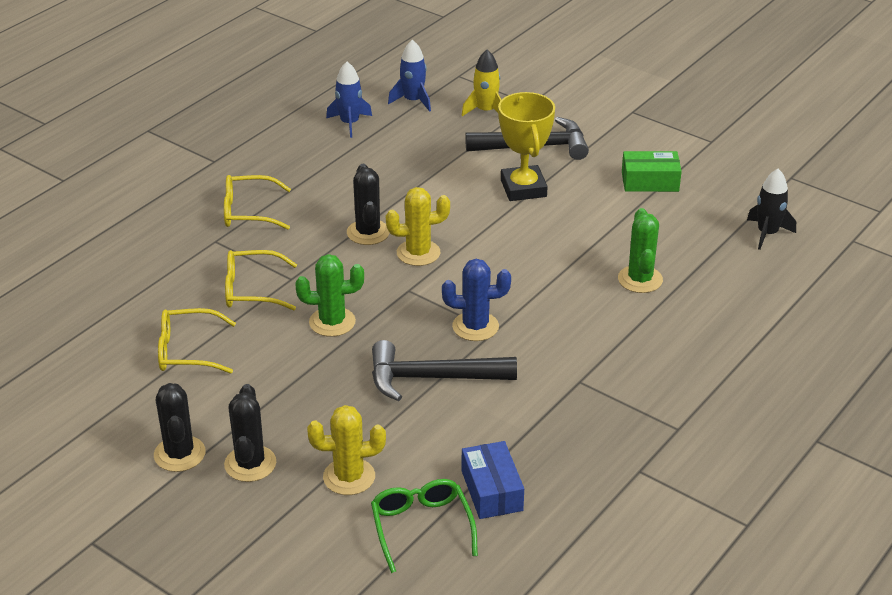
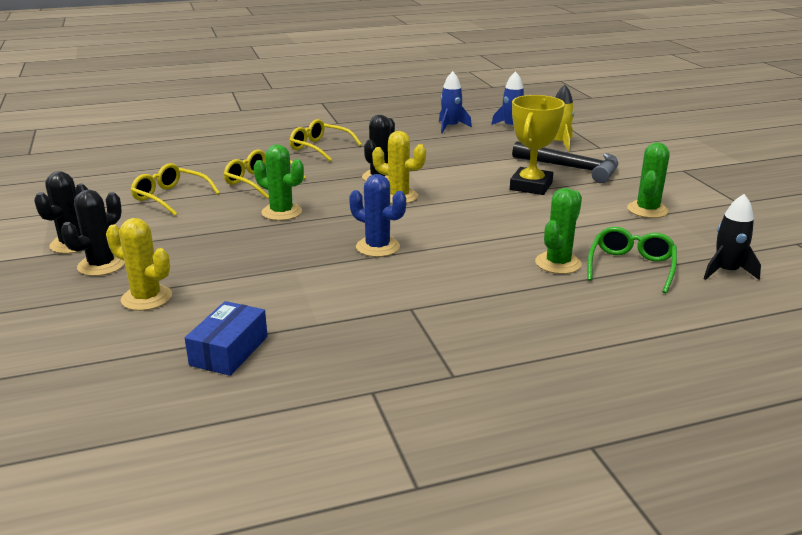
camera: 35 degrees right, 10 degrees down
(421, 527) = (139, 351): green glasses -> green glasses (631, 267)
(432, 378) = (299, 264): black hammer -> none
(650, 181) = (647, 210): green box -> green cactus

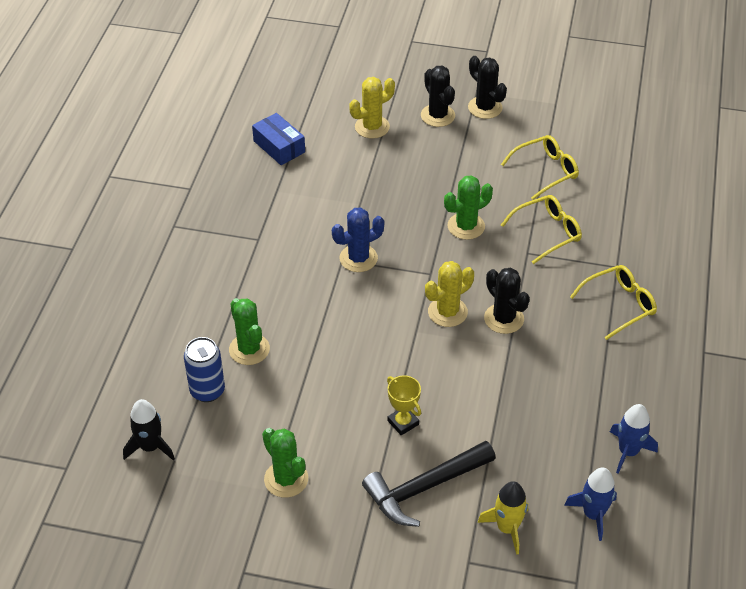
camera: 120 degrees right, 20 degrees up
(531, 186) = (403, 422): yellow trophy -> yellow trophy, size x0.57
(631, 267) = (207, 391): green glasses -> blue can

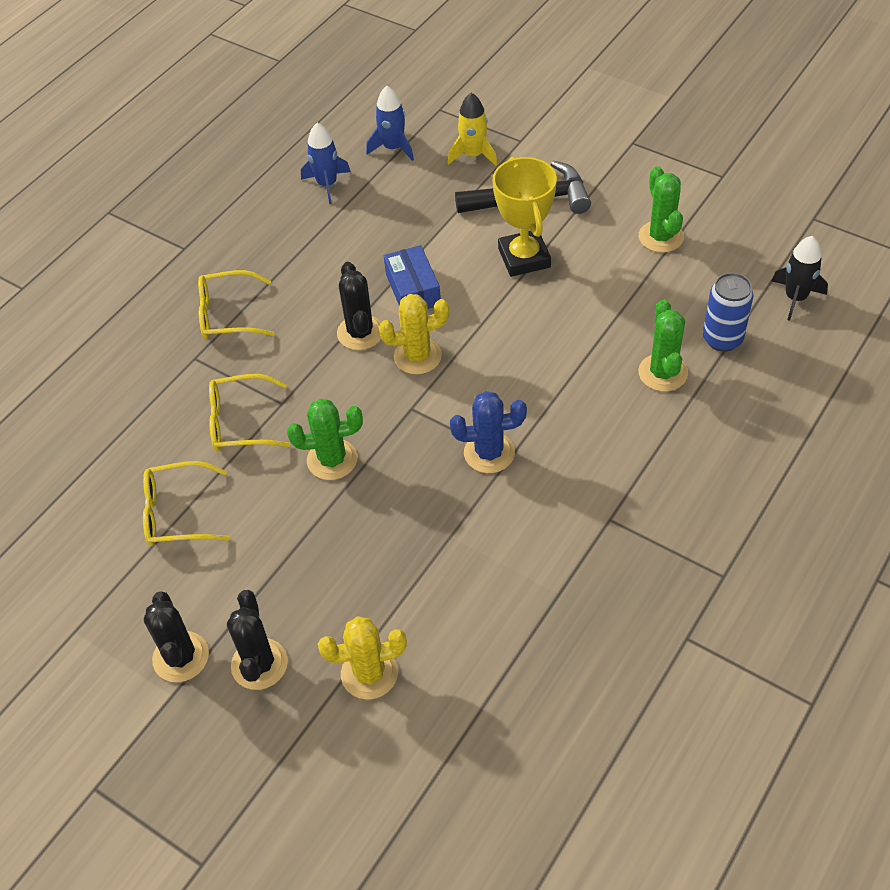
camera: 155 degrees left, 5 degrees up
(279, 146) = (527, 679): blue box -> blue box (413, 289)
(403, 422) = (524, 258): yellow trophy -> yellow trophy, size x1.74

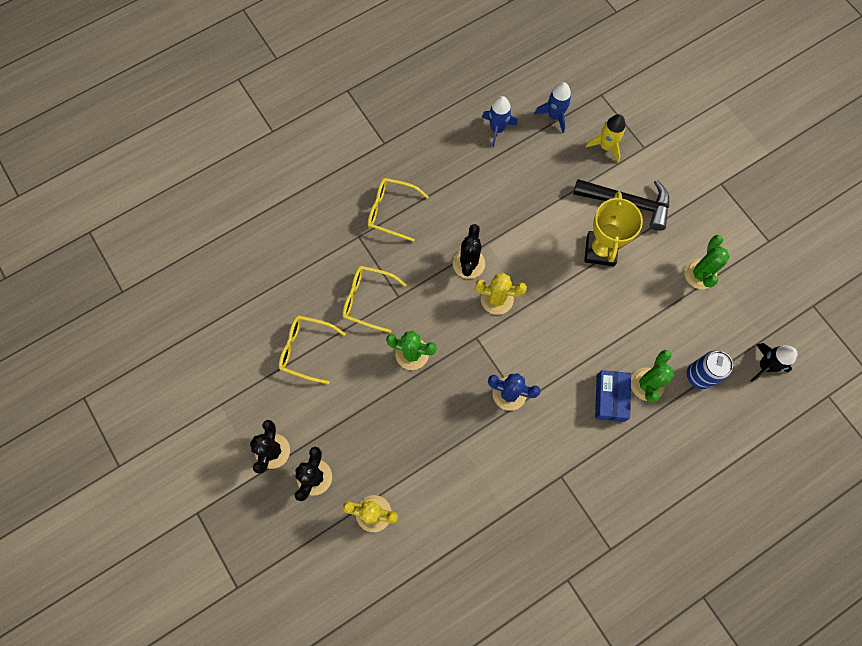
camera: 20 degrees right, 20 degrees up
(413, 289) = (516, 244): blue box -> blue box (610, 397)

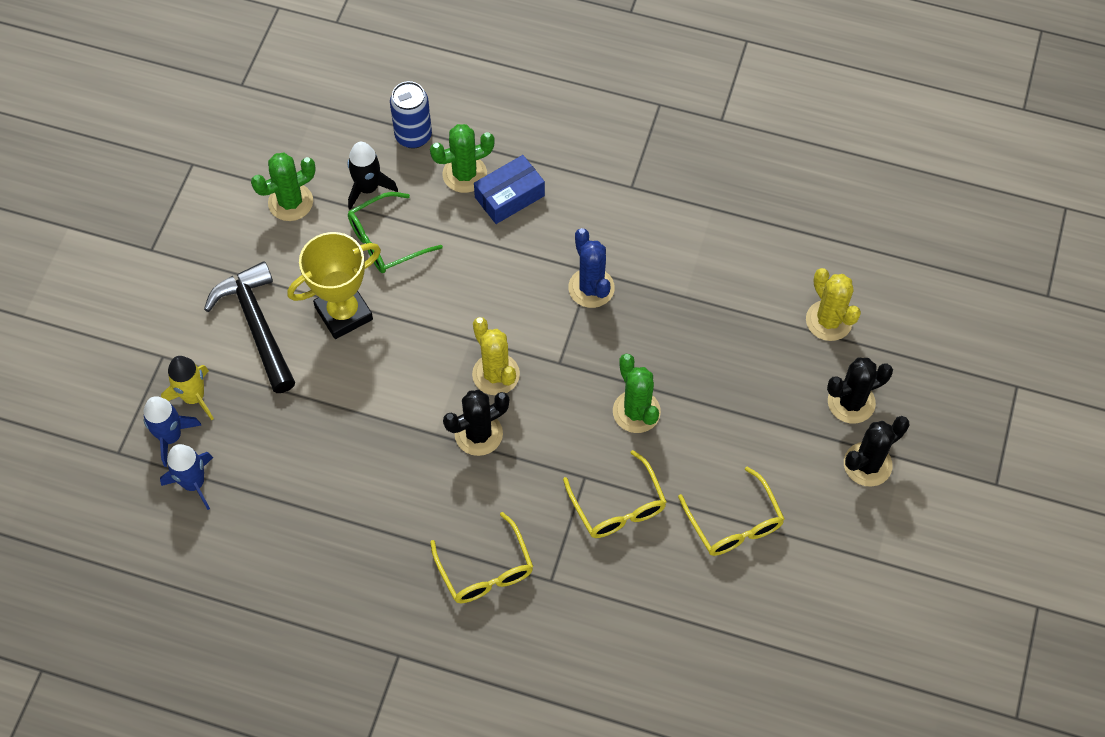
camera: 130 degrees left, 10 degrees down
(497, 129) = (267, 535): blue rocket -> blue rocket (171, 437)
(632, 306) = (386, 241): none -> green glasses
(765, 365) = (350, 88): black rocket -> black rocket (368, 188)

